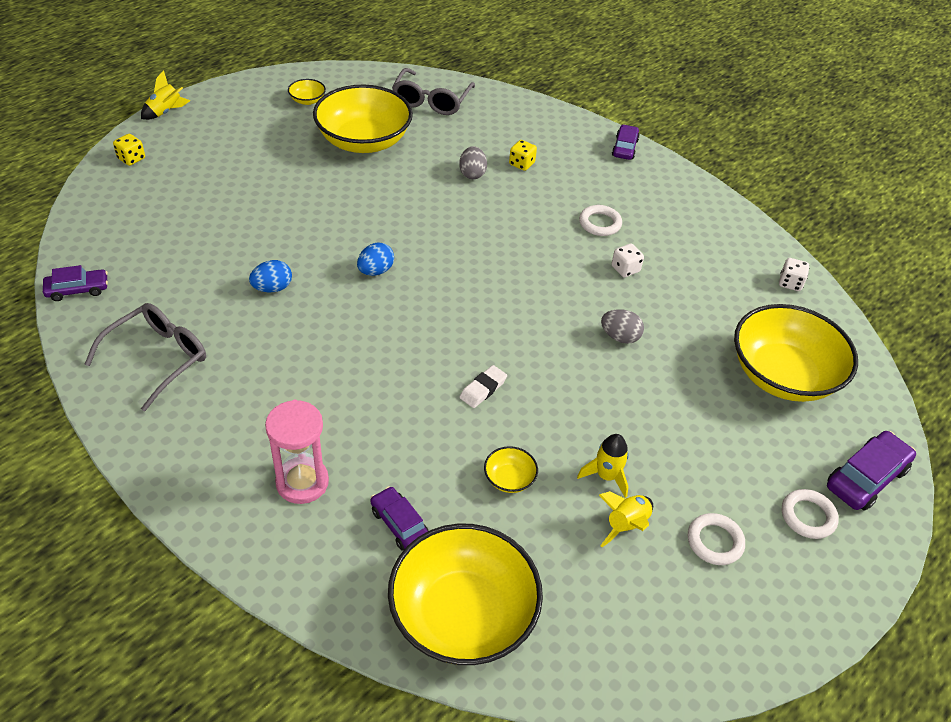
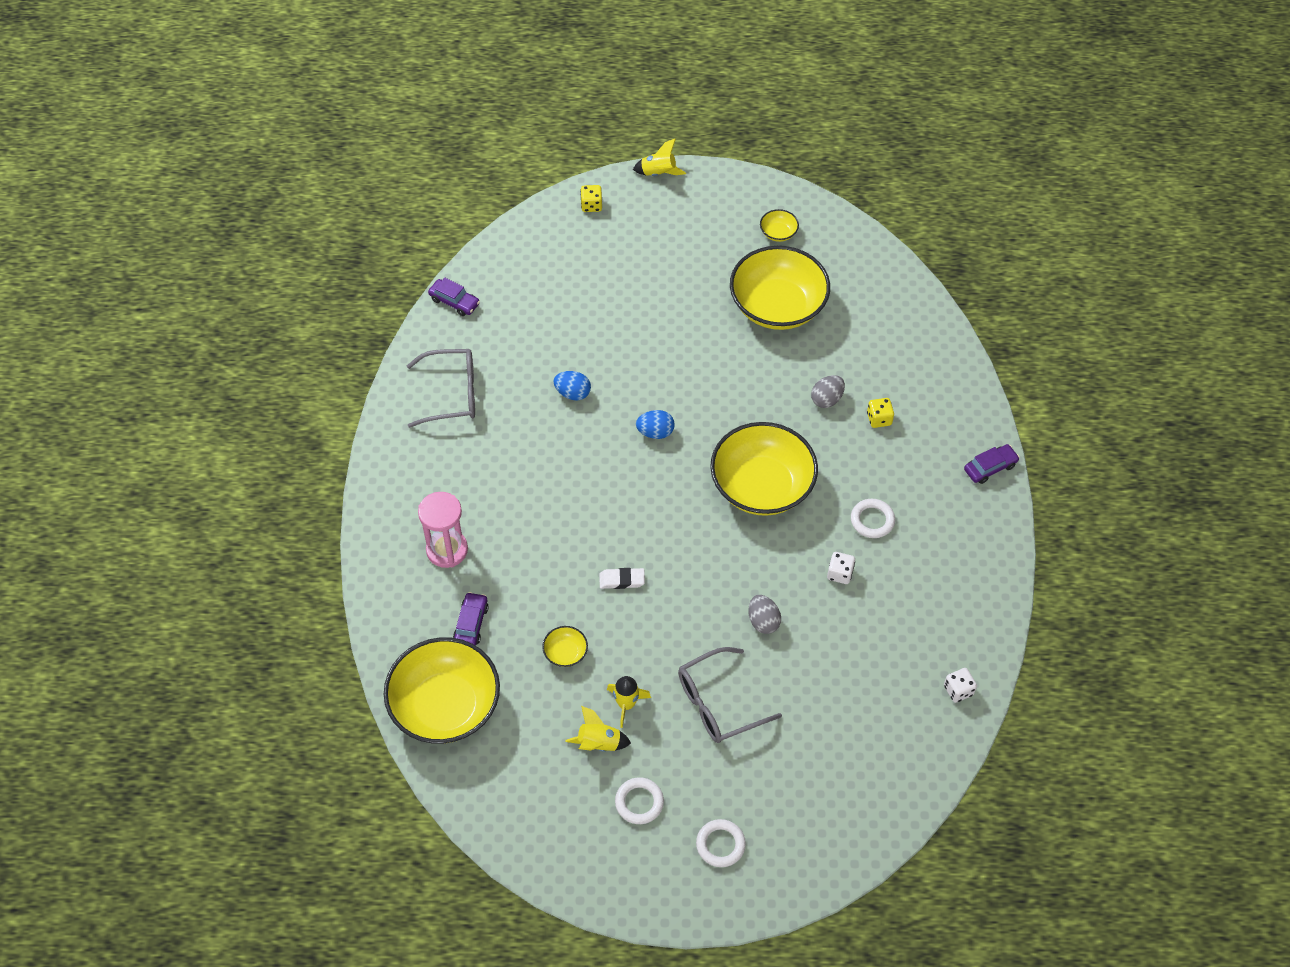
camera: 50 degrees right, 10 degrees up
(431, 101) = (880, 302): grey glasses -> grey glasses (718, 703)
(783, 375) = (844, 748): yellow bowl -> yellow bowl (762, 486)
(866, 478) = (797, 861): purple car -> none

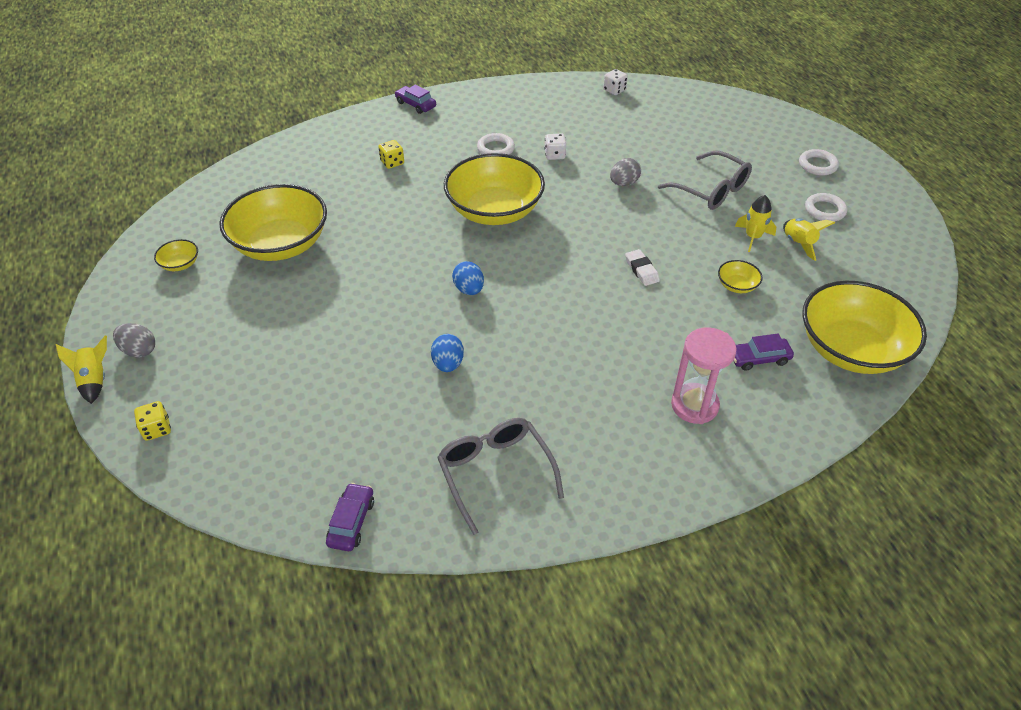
camera: 110 degrees left, 10 degrees down
(826, 399) = (383, 194): grey egg -> grey egg (139, 350)

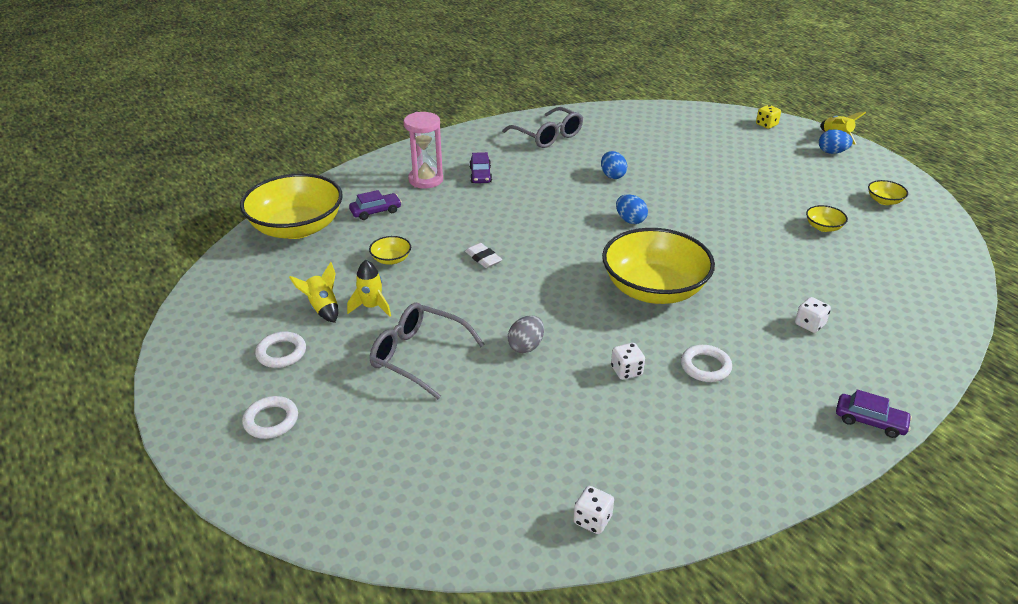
camera: 165 degrees right, 10 degrees down
(139, 350) = (832, 152): grey egg -> blue egg
(281, 244) = (823, 227): yellow bowl -> yellow bowl, size x0.40
(351, 522) = (616, 111): purple car -> purple car (480, 175)
(392, 163) = (809, 324): yellow dice -> white dice

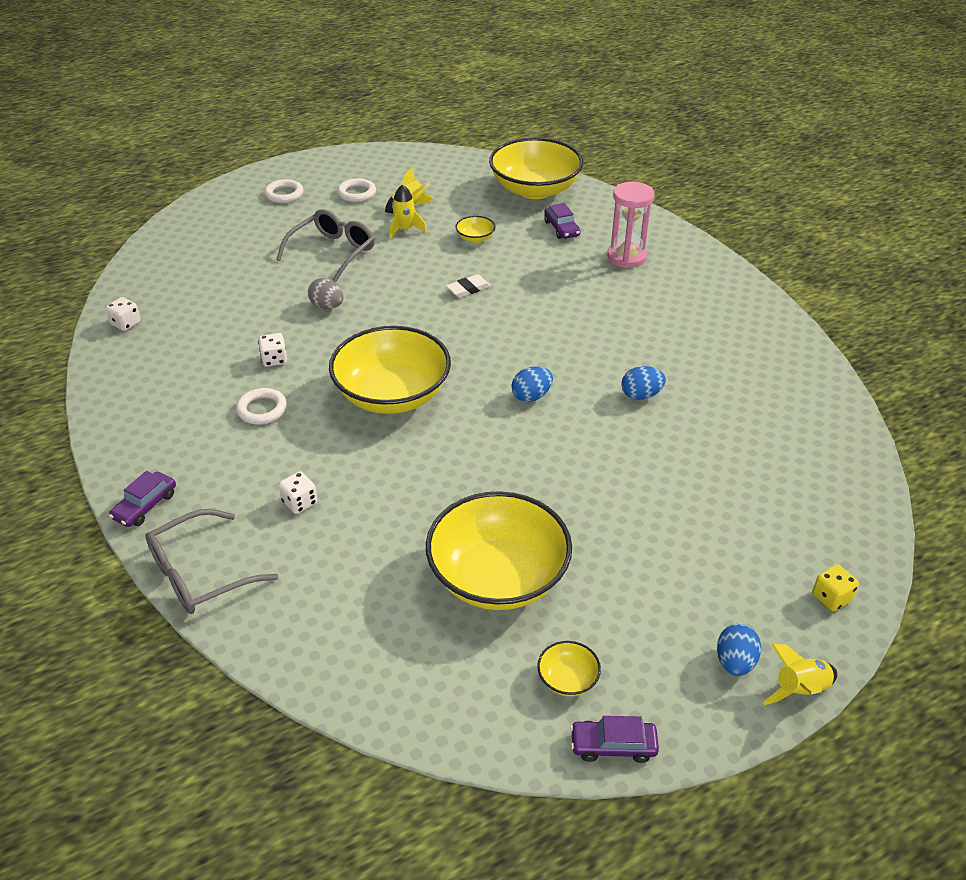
camera: 95 degrees right, 5 degrees up
(480, 175) = (639, 293): purple car -> purple car (613, 745)
(548, 136) = (748, 351): grey glasses -> grey glasses (200, 574)
(823, 227) = (498, 576): yellow bowl -> yellow bowl, size x2.48

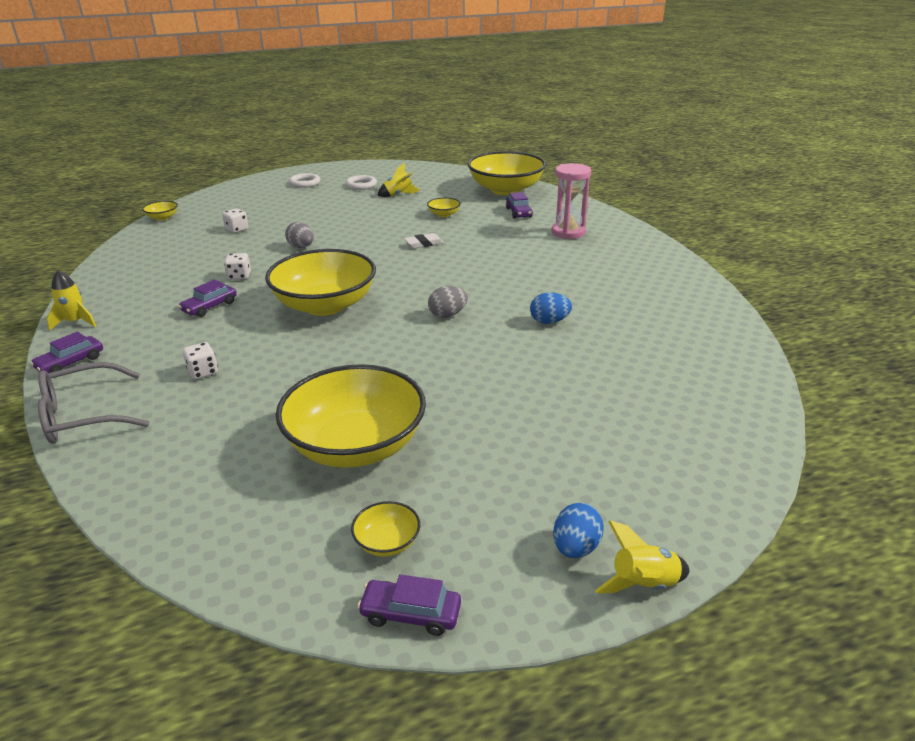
camera: 10 degrees right, 10 degrees down
(126, 323) = (136, 247): white dice -> white dice (237, 229)
(131, 270) = (162, 218): none -> yellow bowl
(262, 409) = (209, 307): white ring -> purple car
(333, 252) = (324, 216): grey glasses -> none
(405, 230) = (388, 207): yellow rocket -> yellow rocket (75, 322)
(531, 396) = (447, 315): blue egg -> grey egg
(831, 597) = (700, 499): yellow dice -> none

